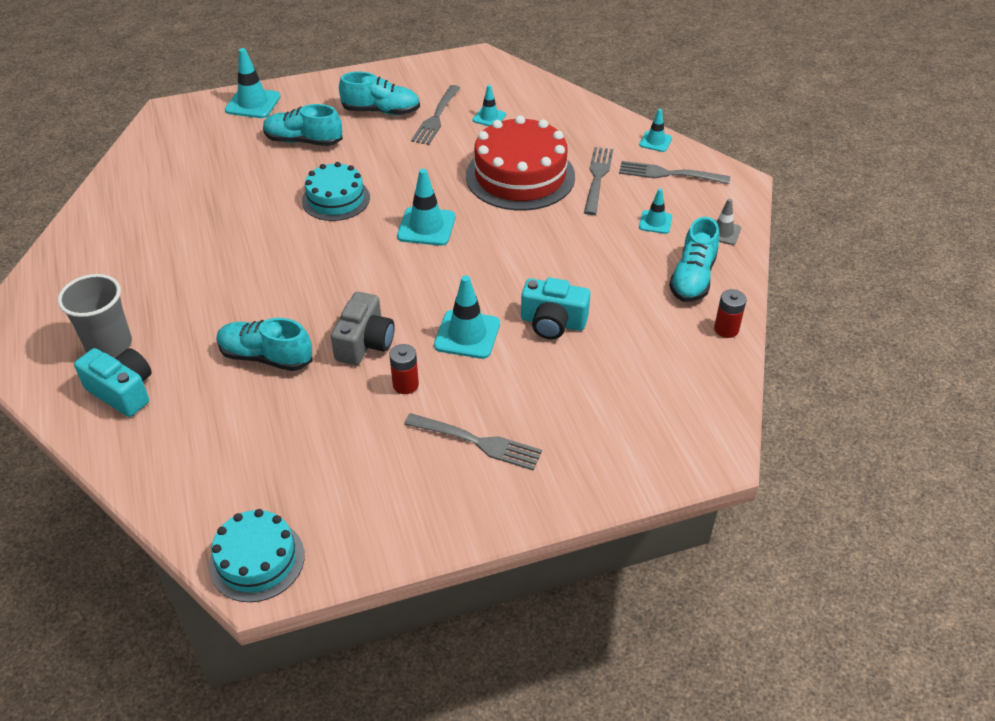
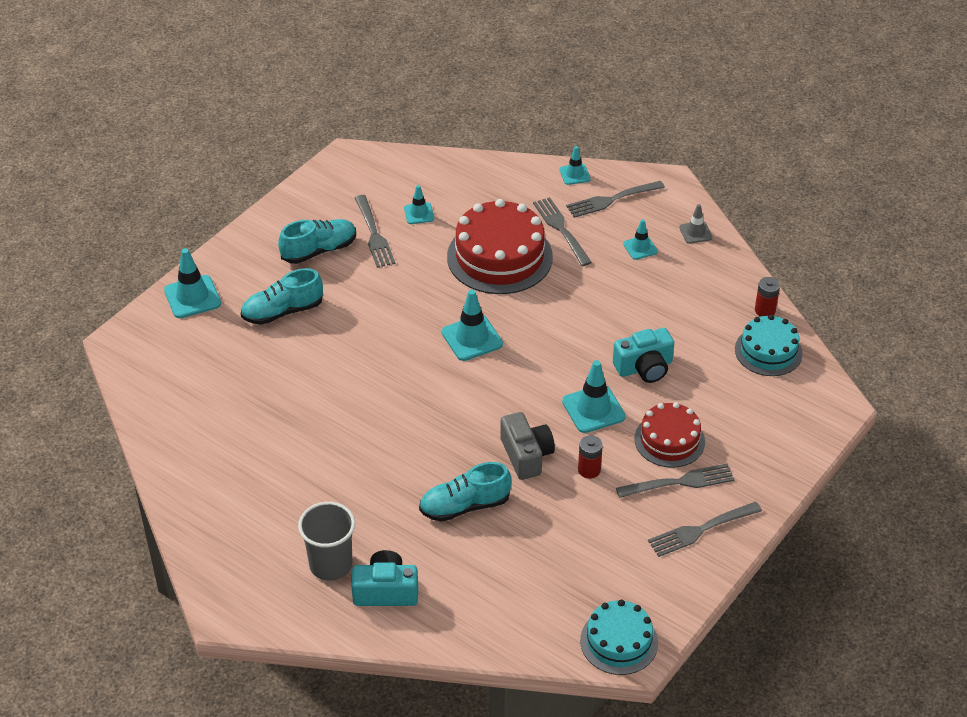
camera: 35 degrees left, 0 degrees up
(336, 199) = (372, 351): turquoise cake -> turquoise cake (768, 351)
(451, 499) = (701, 529): none -> grey fork
(509, 398) = (669, 440): none -> red cake
(692, 278) = (707, 281): turquoise shoe -> none

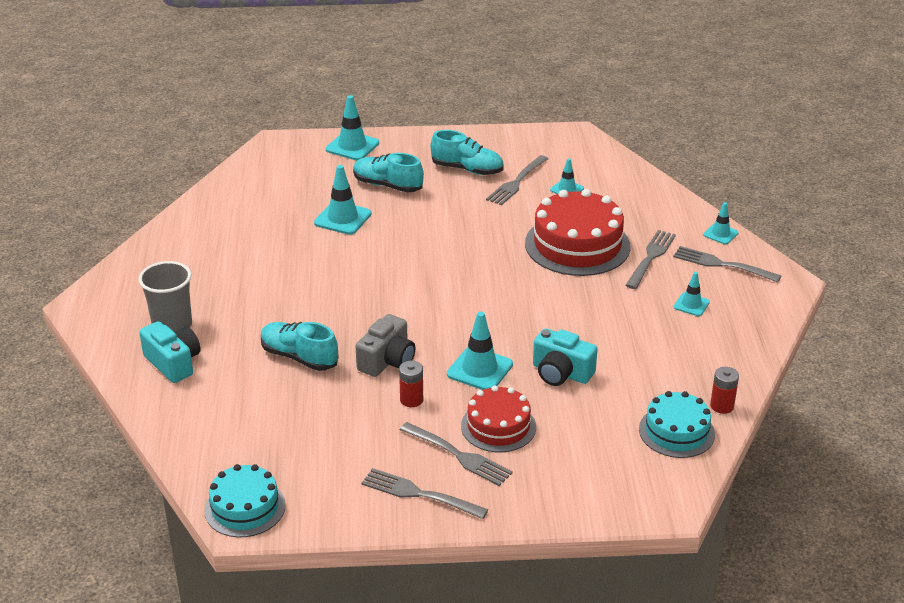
camera: 50 degrees right, 10 degrees down
(472, 338) = (474, 275): turquoise traffic cone -> turquoise traffic cone (342, 218)
(695, 232) = (754, 324): grey traffic cone -> none

